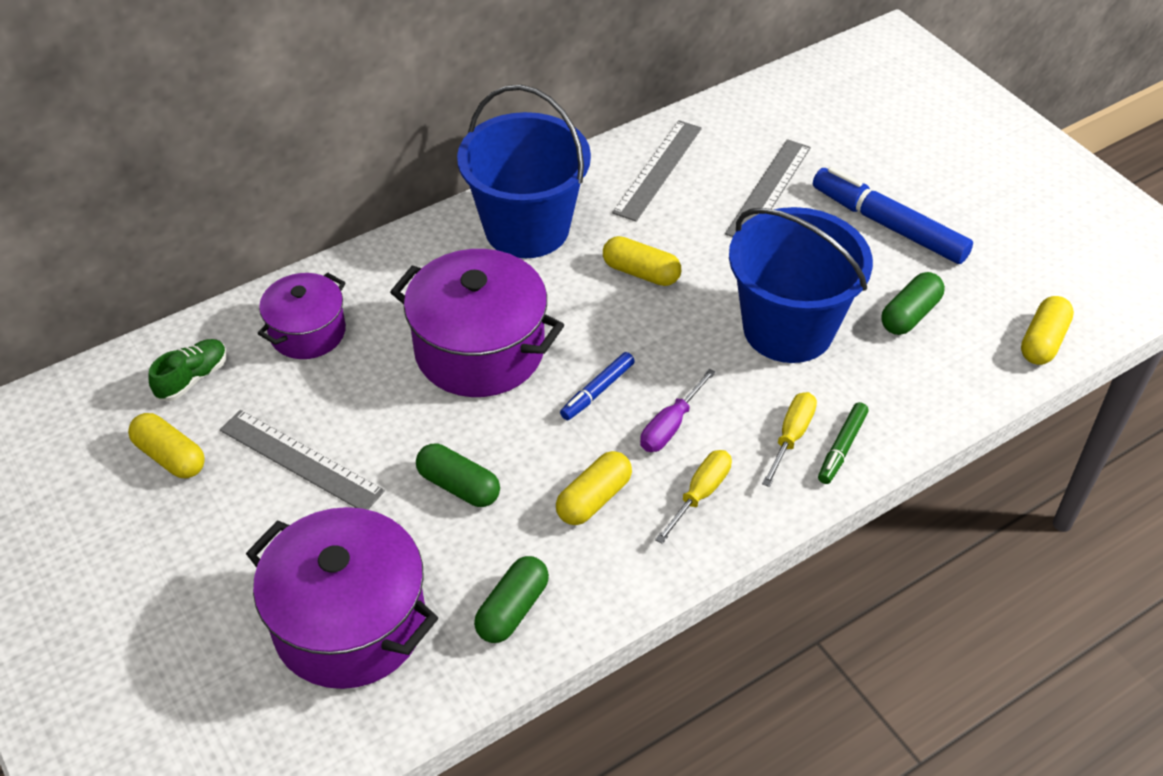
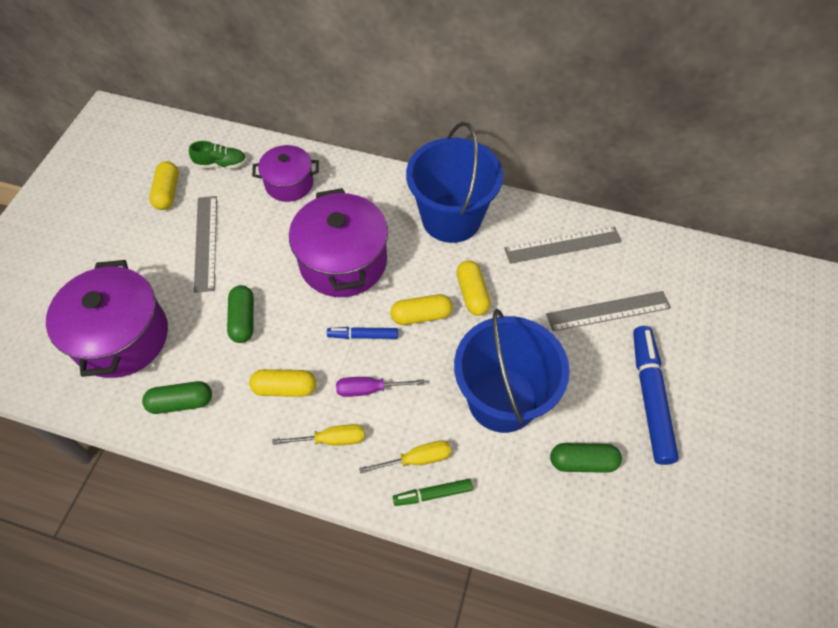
camera: 50 degrees right, 10 degrees up
(1043, 341) = (641, 563): yellow capsule -> yellow capsule (421, 315)

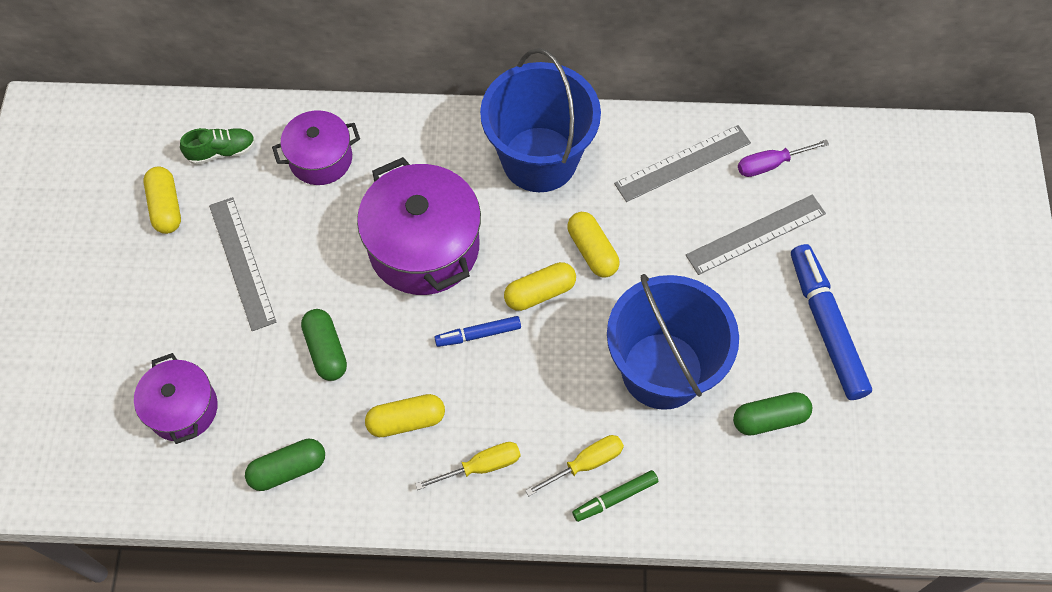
camera: 15 degrees left, 5 degrees up
(122, 337) = (183, 409): purple pot -> purple pot, size x0.59
(368, 389) = (505, 397): purple screwdriver -> purple screwdriver (769, 165)

